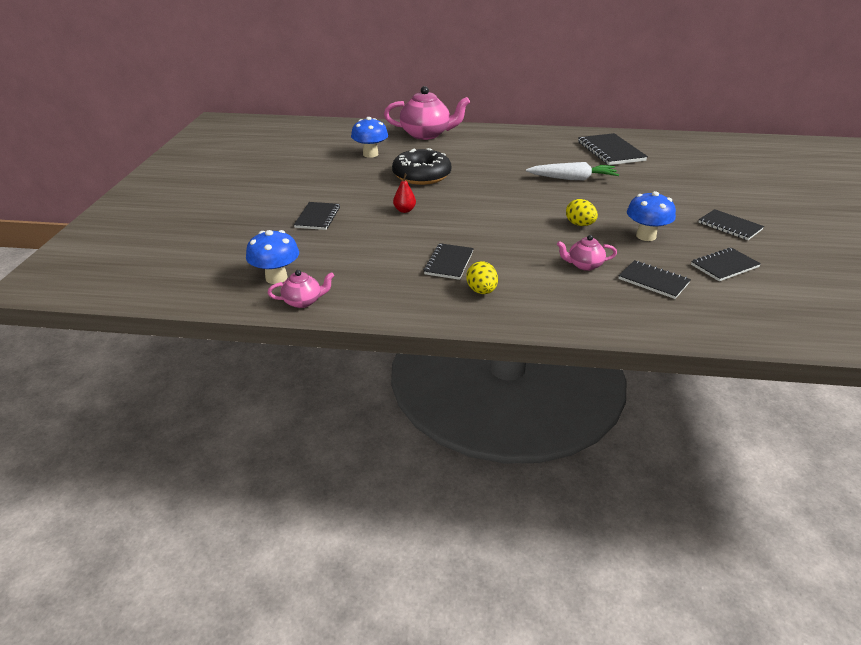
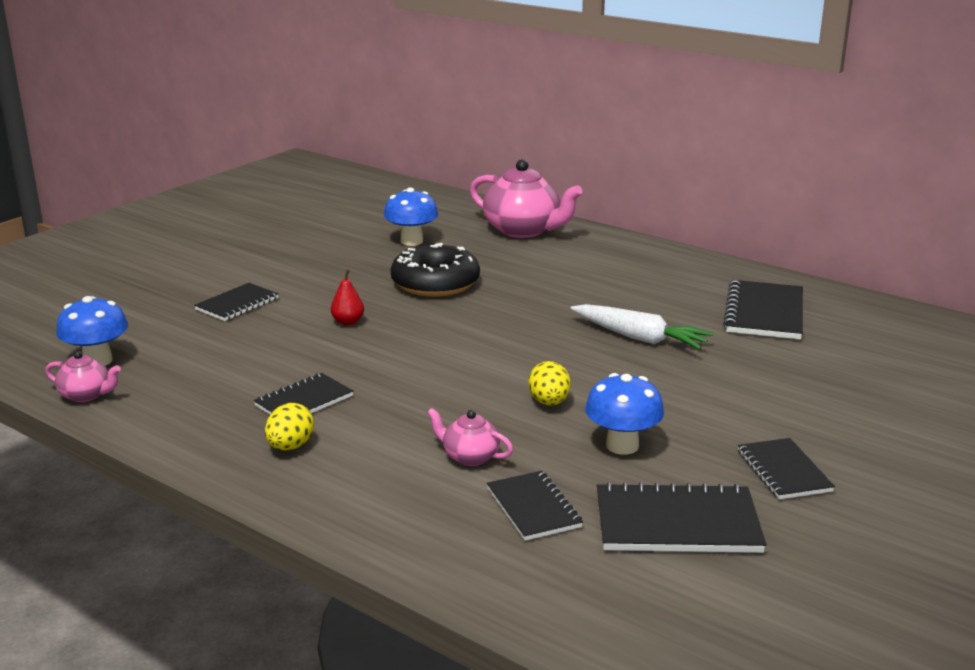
camera: 30 degrees right, 10 degrees down
(724, 266) = (677, 523): black notebook -> black notebook, size x1.56

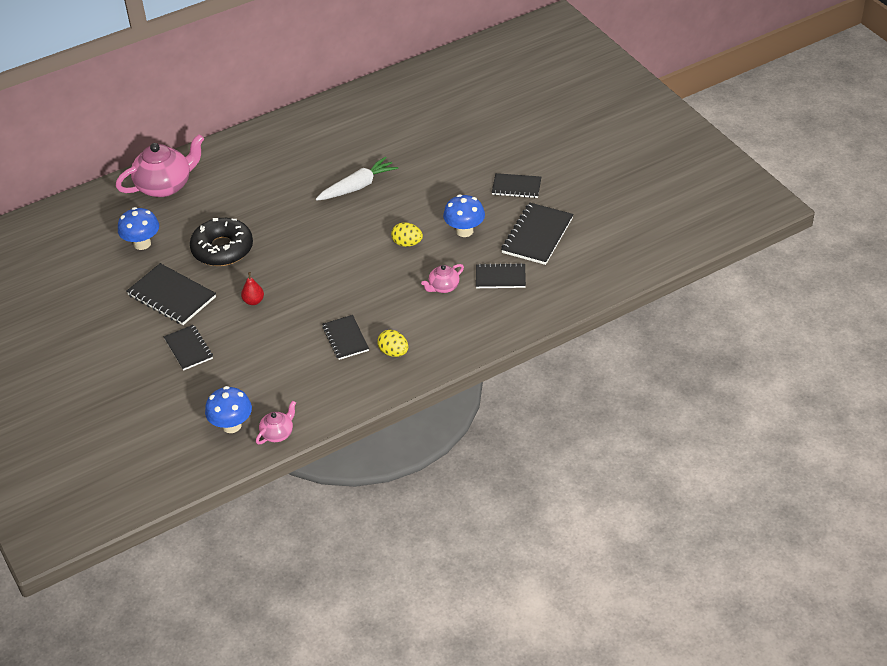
camera: 65 degrees left, 20 degrees up
(764, 313) = (360, 128): black notebook -> black notebook (171, 296)

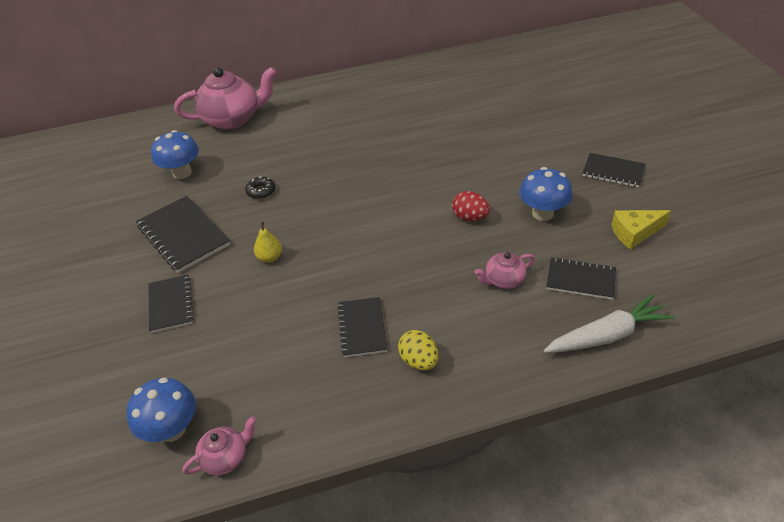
camera: 15 degrees right, 0 degrees up
(222, 249) = (261, 191): black donut -> black donut, size x0.42
(253, 301) = (270, 257): red pear -> yellow pear
(357, 186) = (429, 146): white carrot -> white carrot (607, 335)
(407, 243) = (470, 217): yellow egg -> red egg
(537, 235) = (634, 233): black notebook -> yellow cheese

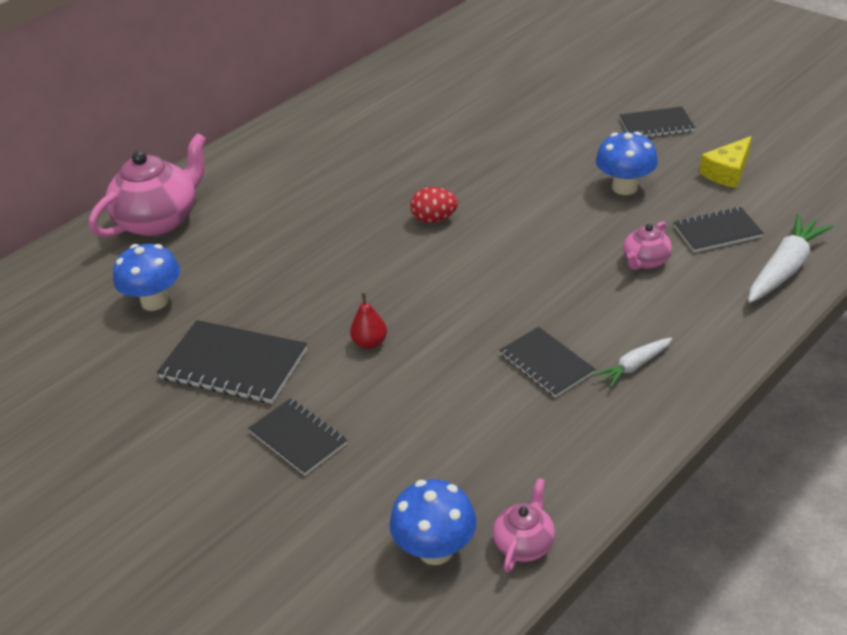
camera: 30 degrees left, 5 degrees down
(261, 191) = (285, 282): black donut -> none
(270, 257) = (370, 343): yellow pear -> red pear
(419, 361) = (634, 366): yellow egg -> white carrot
(470, 217) = (555, 218): red egg -> red egg (434, 219)

